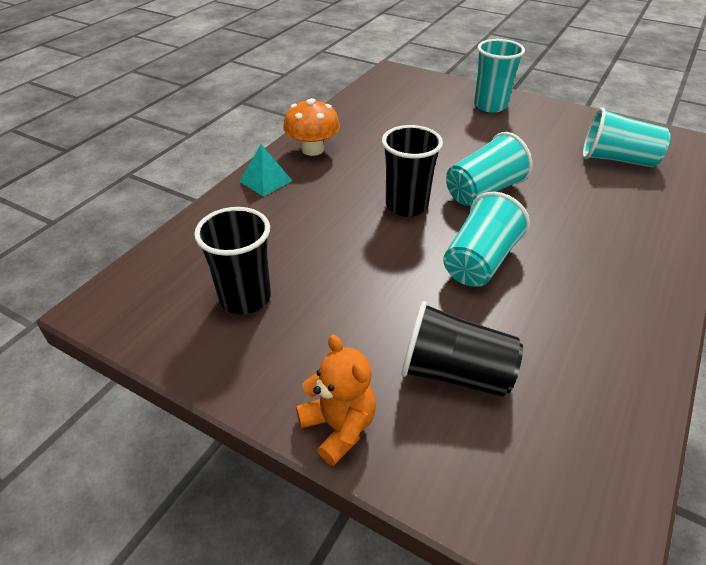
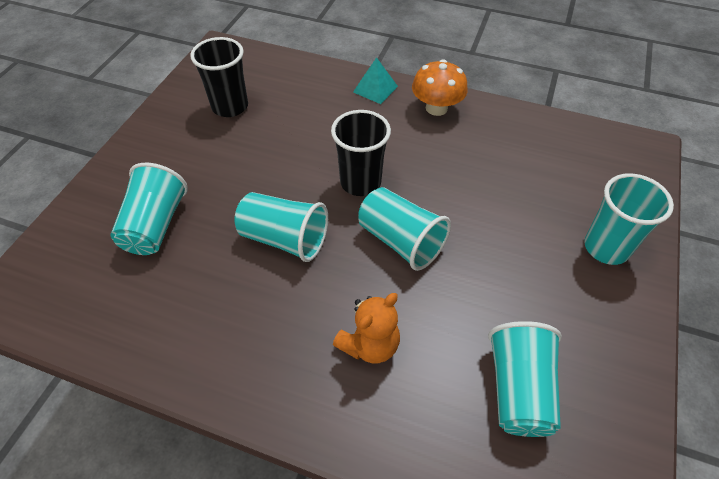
camera: 80 degrees right, 10 degrees up
(339, 427) = (116, 169): orange teddy bear -> orange teddy bear (369, 345)
(455, 373) = (155, 225): black cup -> turquoise cup

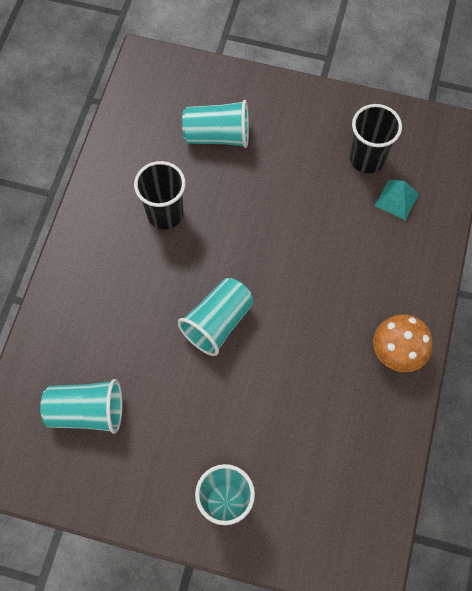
camera: 85 degrees right, 15 degrees up
(284, 239) = (212, 231): turquoise cup -> none
(360, 182) = (282, 285): black cup -> black cup (165, 214)
(369, 345) = (119, 304): orange teddy bear -> none
(375, 89) = (418, 289): turquoise pyramid -> turquoise pyramid (396, 199)

